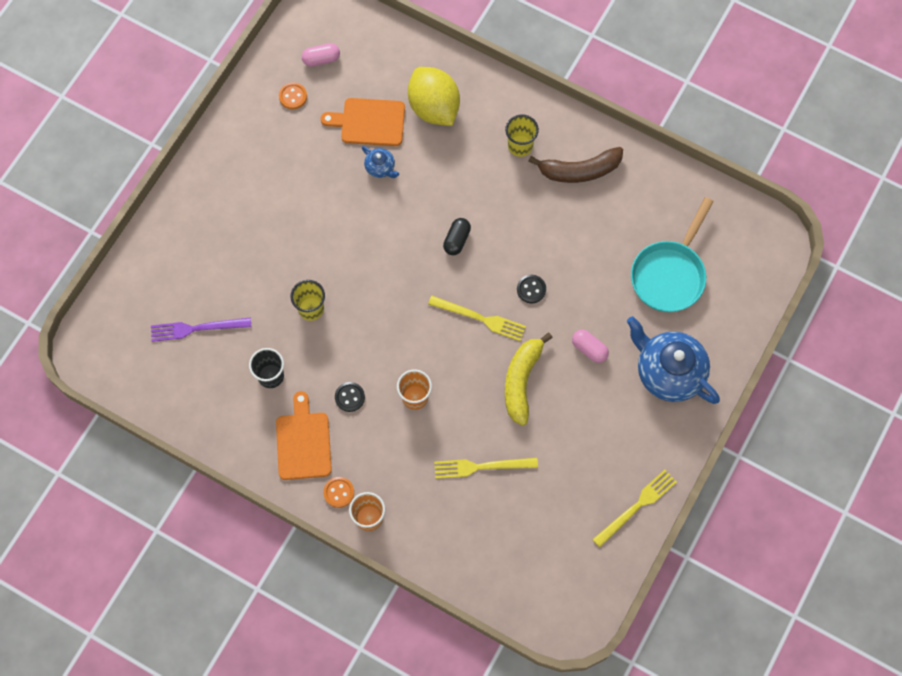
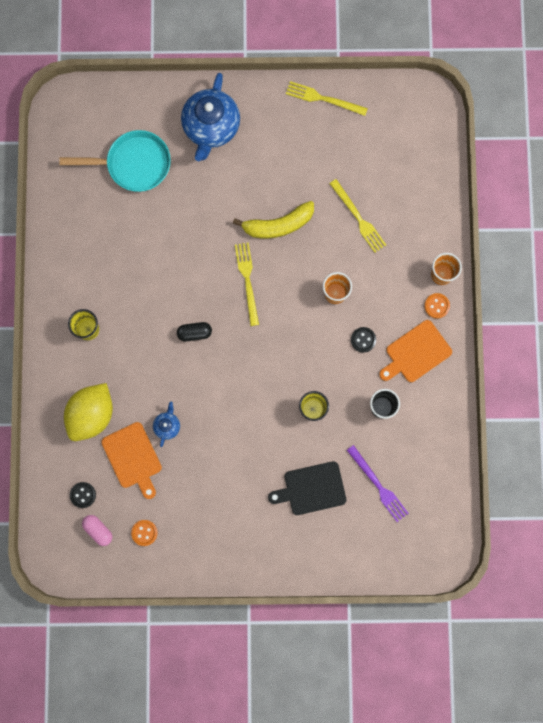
camera: 120 degrees left, 10 degrees up
(235, 265) = (311, 489): none -> black cutting board
(531, 289) = (203, 256): black button -> black button (83, 495)
(579, 170) = (84, 273): brown banana -> none
(589, 349) = (226, 191): pink capsule -> none

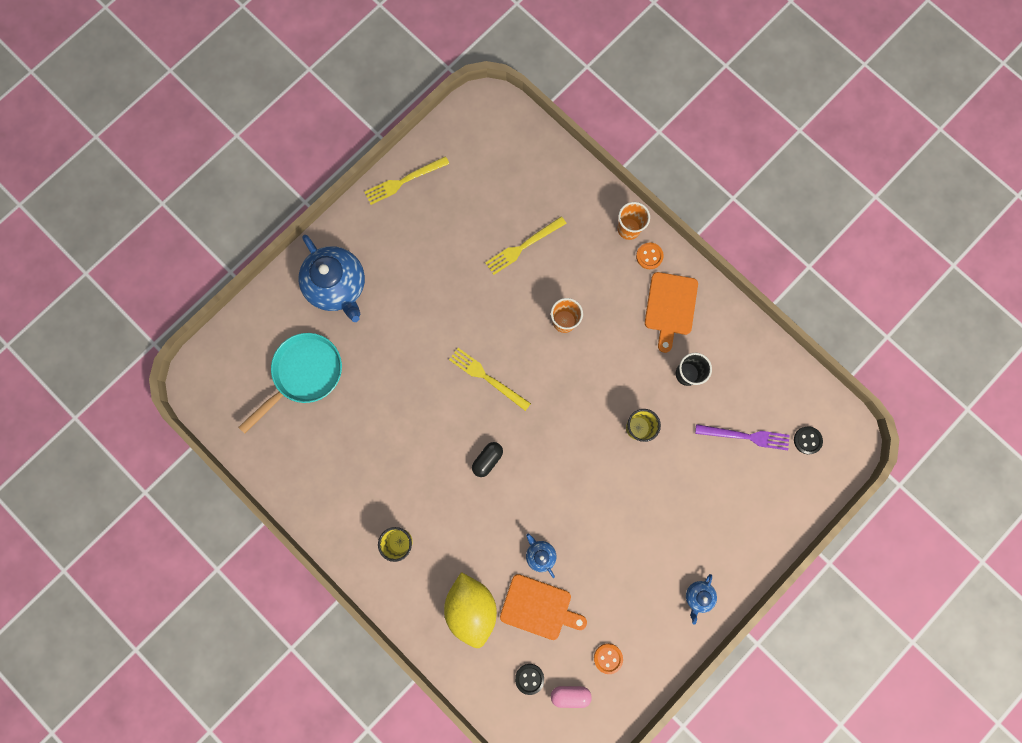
camera: 45 degrees left, 0 degrees up
(241, 553) = (698, 596): none -> blue teapot
(278, 225) = (467, 311): yellow banana -> none
(311, 489) = (699, 490): black cutting board -> none
(358, 218) = (523, 246): yellow fork -> yellow fork turned 135 degrees clockwise
(363, 340) = (621, 336): black button -> black button (807, 440)

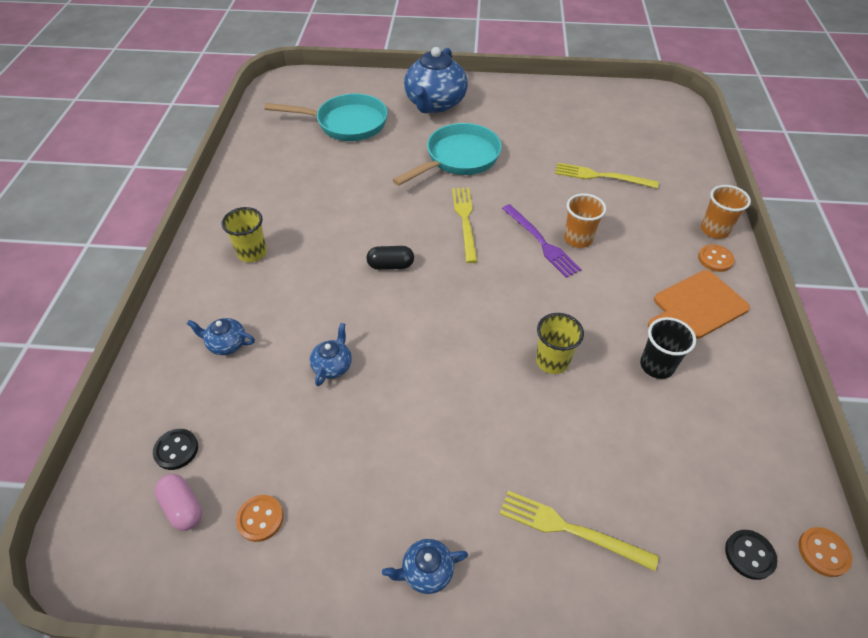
camera: 50 degrees right, 30 degrees down
(404, 181) = (555, 92): yellow fork -> yellow fork (570, 529)
(420, 326) = (458, 158): none -> turquoise pan
(471, 606) = (226, 344): yellow lemon -> blue teapot
(539, 607) = (271, 403): orange cutting board -> none
(745, 436) = (667, 475): purple fork -> purple fork (541, 242)
(832, 406) = (823, 552): none -> orange button

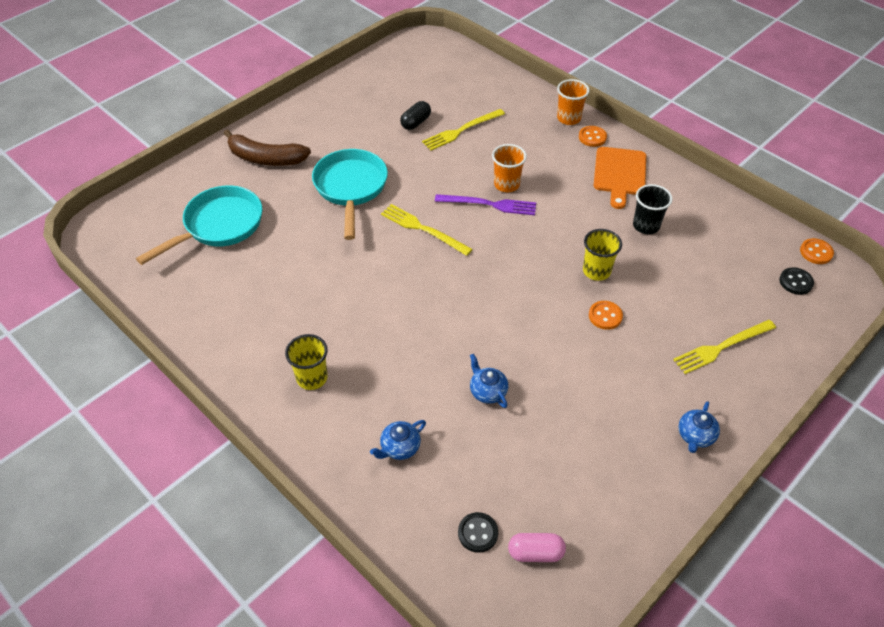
camera: 50 degrees left, 0 degrees up
(260, 519) = (584, 508): orange button -> orange button (605, 316)
(391, 265) = (422, 299): black capsule -> black capsule (416, 122)
(435, 104) = (266, 158): blue teapot -> brown banana

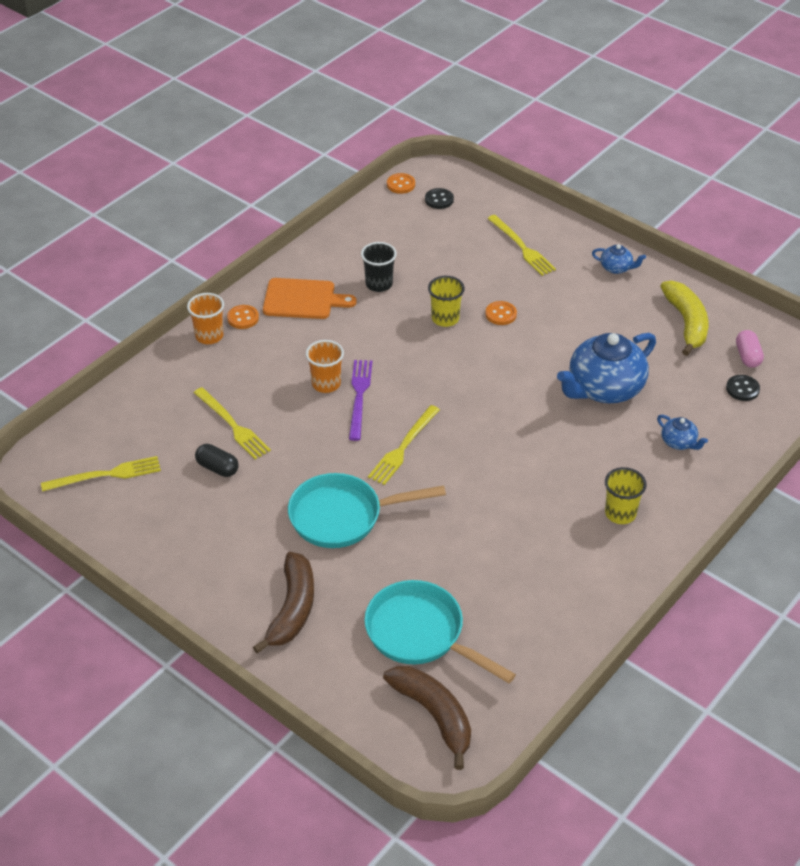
camera: 95 degrees left, 5 degrees down
(142, 228) = (434, 715): none -> brown banana
(417, 70) = (106, 475): none -> yellow fork
(487, 391) = (604, 388): blue teapot -> blue teapot, size x2.22
(597, 494) = (686, 323): none -> yellow banana

